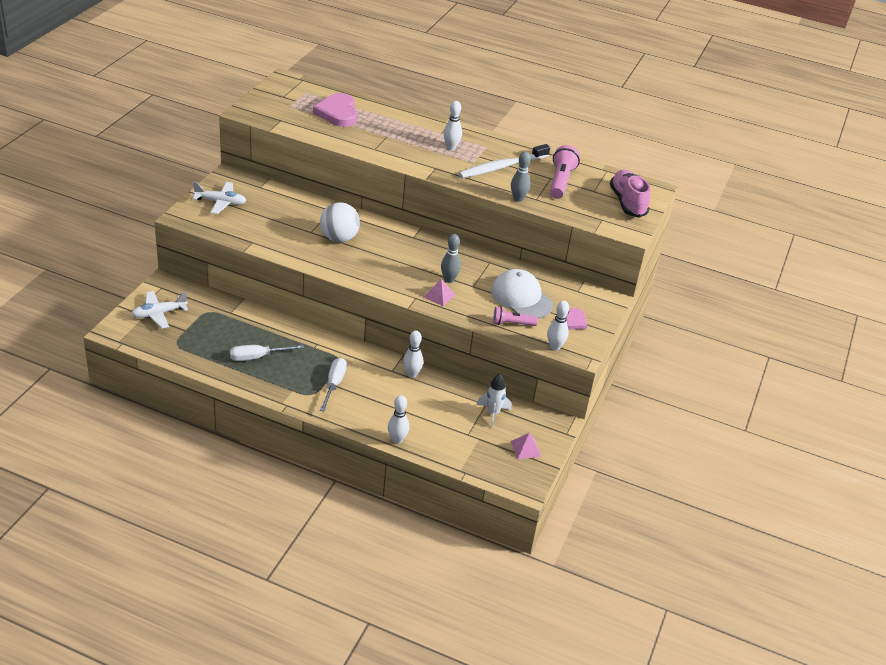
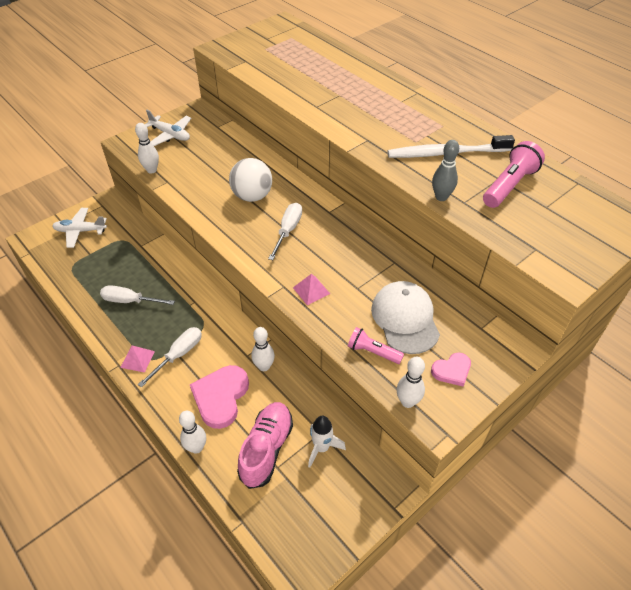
camera: 30 degrees right, 10 degrees up
(337, 113) = (307, 62): pink heart -> pink heart (221, 397)
(389, 258) = (288, 230): none -> white screwdriver
(449, 279) = (335, 273): grey bowling pin -> none
(451, 147) = (401, 119): white bowling pin -> white bowling pin (151, 170)
(525, 448) = (332, 513): pink pyramid -> pink pyramid (137, 359)
(627, 202) = (585, 232): pink shoe -> pink shoe (266, 449)

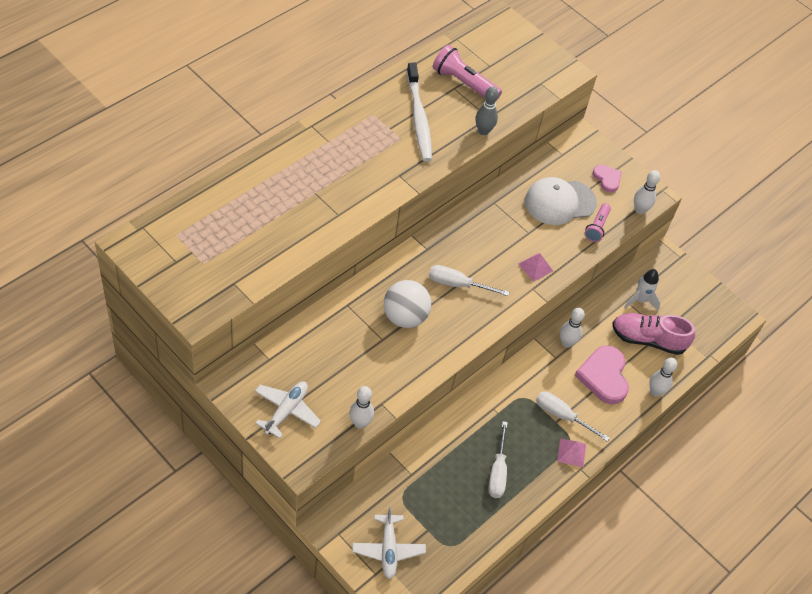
camera: 100 degrees left, 5 degrees up
(221, 397) = (604, 376): pink heart -> pink heart turned 75 degrees clockwise

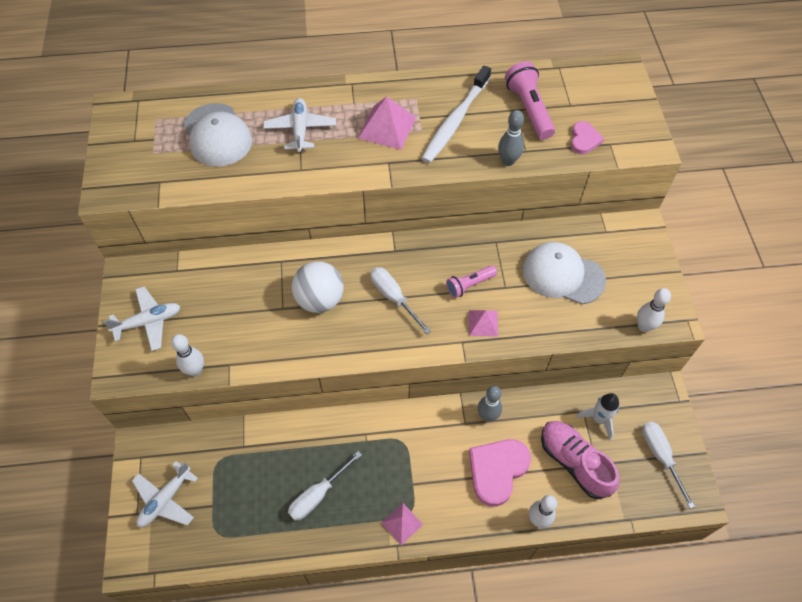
camera: 45 degrees right, 5 degrees up
(243, 222) = (217, 135): none -> white cap
(307, 183) = (300, 130): none -> white plane
(372, 148) = (387, 127): none -> pink pyramid
(562, 416) = (423, 482): white screwdriver -> white screwdriver (660, 456)
(566, 343) = (487, 416): white bowling pin -> grey bowling pin
(597, 227) = (581, 319): pink flashlight -> pink flashlight (469, 285)
(607, 179) = (633, 278): pink heart -> pink heart (584, 139)

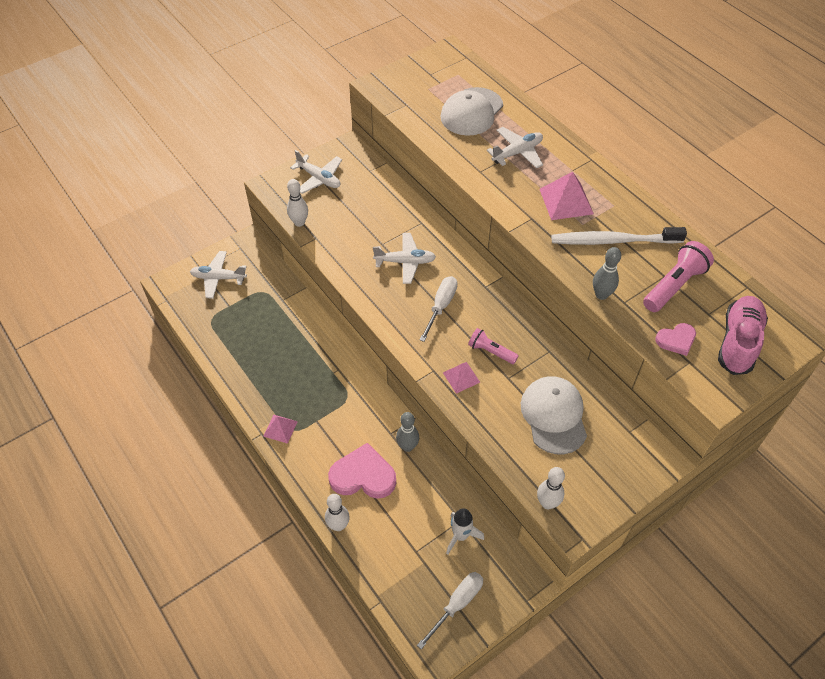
camera: 60 degrees right, 5 degrees down
(318, 495) = (272, 363): white screwdriver -> none
(320, 300) = (405, 262): white ball -> white plane
(574, 462) = (406, 532): pink shoe -> pink shoe (738, 342)

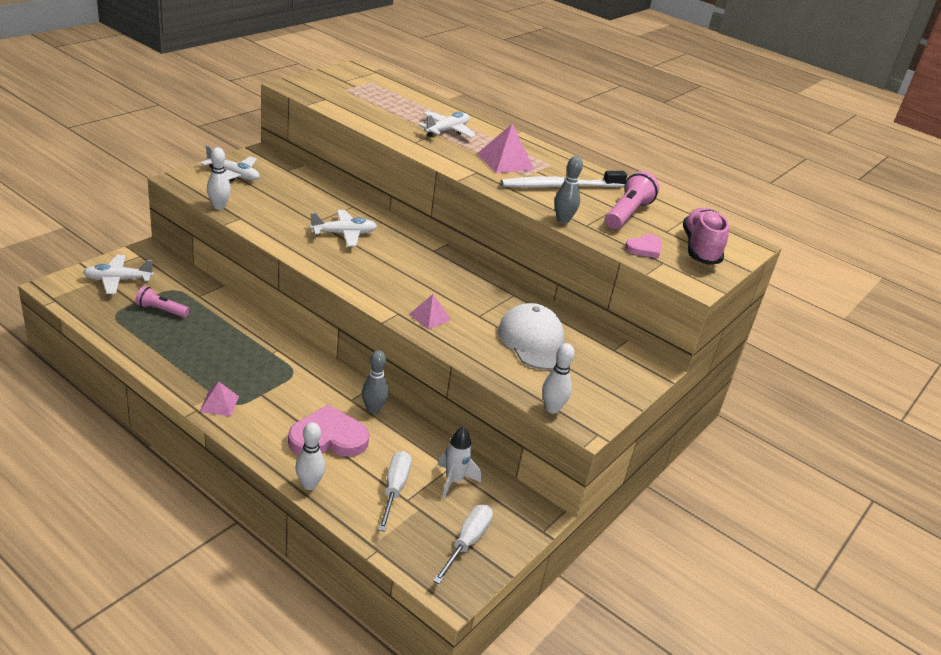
camera: 20 degrees left, 20 degrees down
(441, 306) = (392, 265): white screwdriver -> white screwdriver (394, 489)
(471, 112) = (393, 105): white cap -> none
(491, 351) = (454, 297): pink flashlight -> pink flashlight (161, 310)

